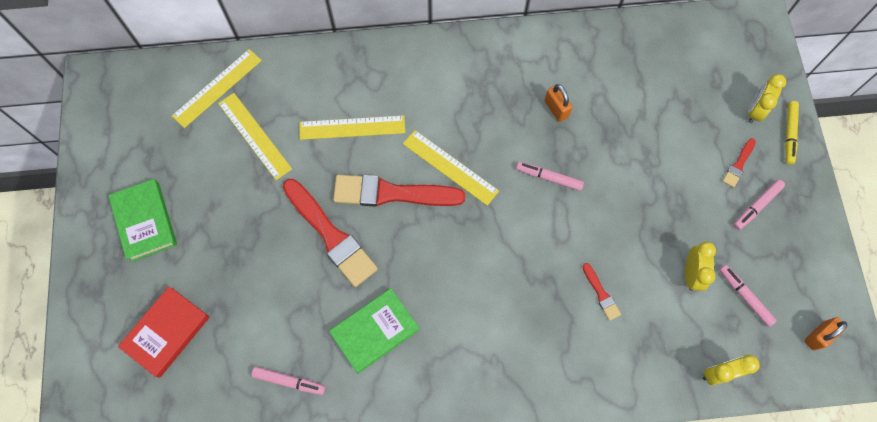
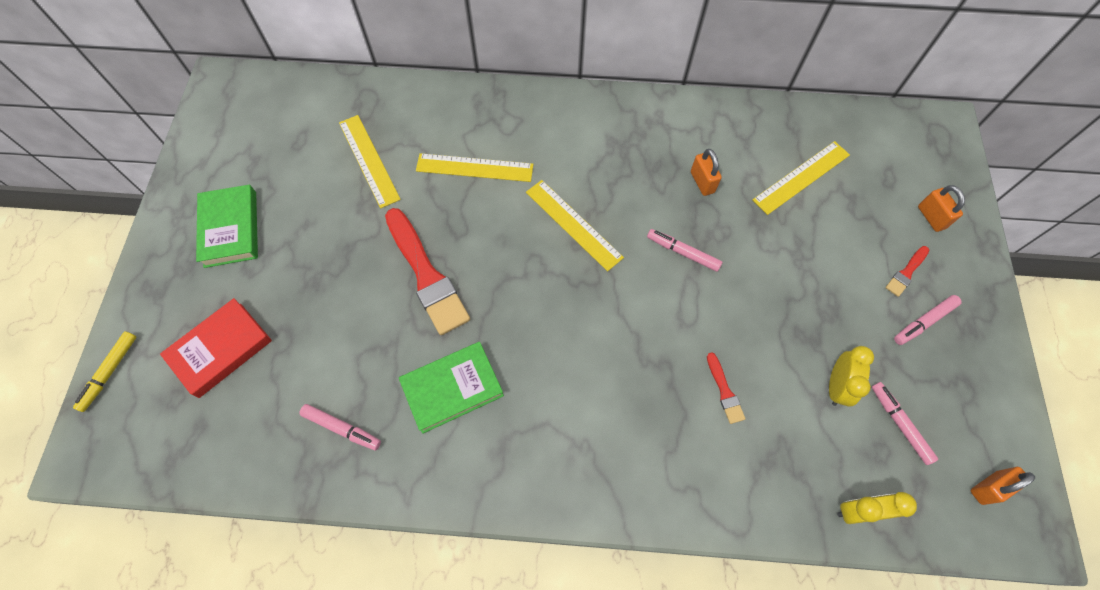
camera: 10 degrees right, 5 degrees down
(217, 88) = (342, 108): yellow ruler -> yellow ruler (801, 177)
(392, 193) = (503, 241): red brush -> none
(755, 110) = (931, 217): yellow clock -> orange padlock
(789, 134) = (970, 249): yellow marker -> yellow marker (109, 372)

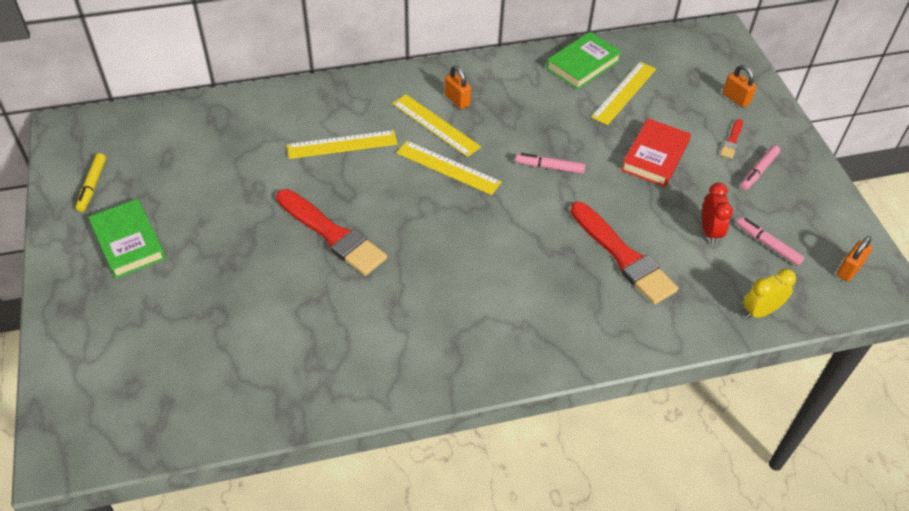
camera: 20 degrees left, 15 degrees down
(109, 372) = (56, 384): yellow marker -> yellow marker (92, 186)
(220, 349) = (160, 338): red book -> red book (655, 156)
(342, 428) = (304, 368): pink marker -> none
(368, 160) = (240, 160): yellow ruler -> yellow ruler (435, 125)
(452, 389) = (392, 313): green book -> green book (583, 64)
(702, 182) = (545, 113): orange padlock -> orange padlock (457, 100)
(724, 391) = (623, 257): red brush -> red brush, size x2.21
(836, 386) = (709, 231): yellow clock -> red clock

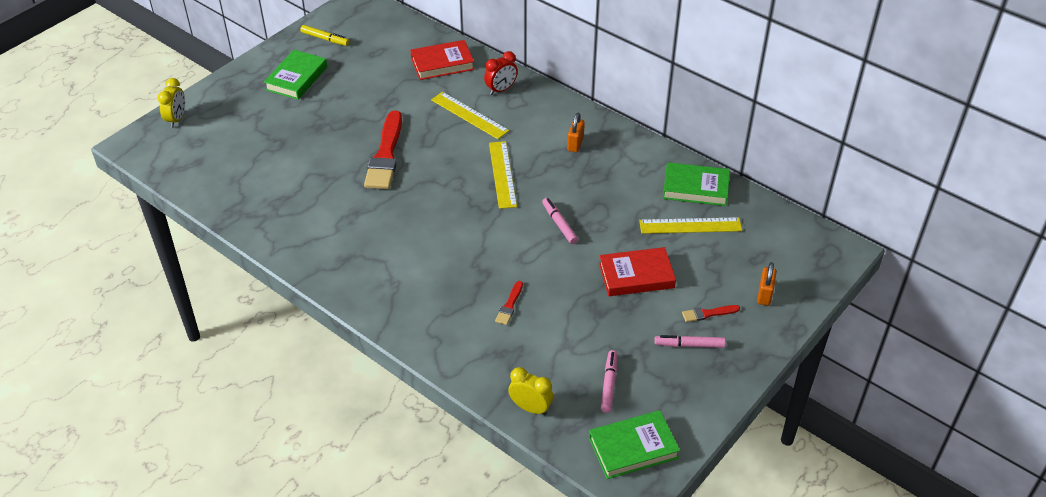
camera: 55 degrees right, 5 degrees down
(67, 387) = (176, 119): none -> yellow clock
(92, 186) = (325, 39): yellow marker -> yellow marker turned 120 degrees counterclockwise
(244, 122) = (442, 64): none -> red book
(435, 125) = (537, 147): yellow ruler -> none
(623, 257) = (509, 305): red brush -> red brush, size x0.45
(709, 231) = (587, 343): red clock -> red clock (501, 90)
(849, 270) = (633, 448): orange padlock -> green book

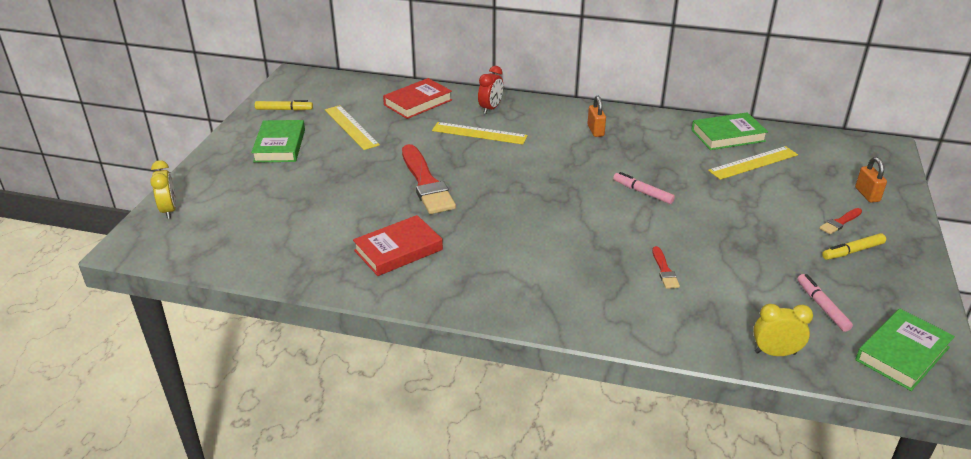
camera: 25 degrees left, 10 degrees down
(502, 174) = (553, 169): yellow ruler -> yellow ruler (351, 127)
(636, 275) = (750, 212): red book -> red book (398, 250)
(689, 345) = (852, 251): pink marker -> yellow marker

